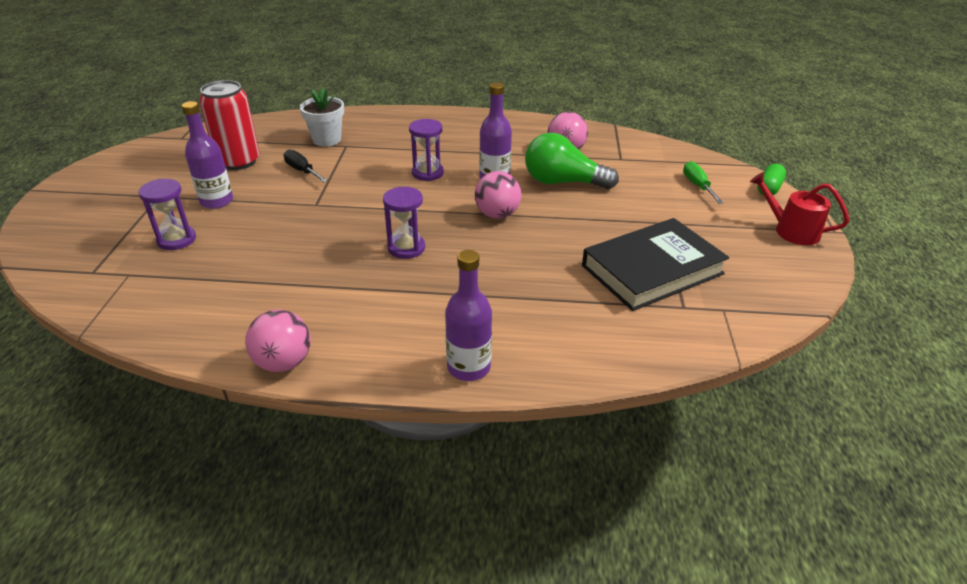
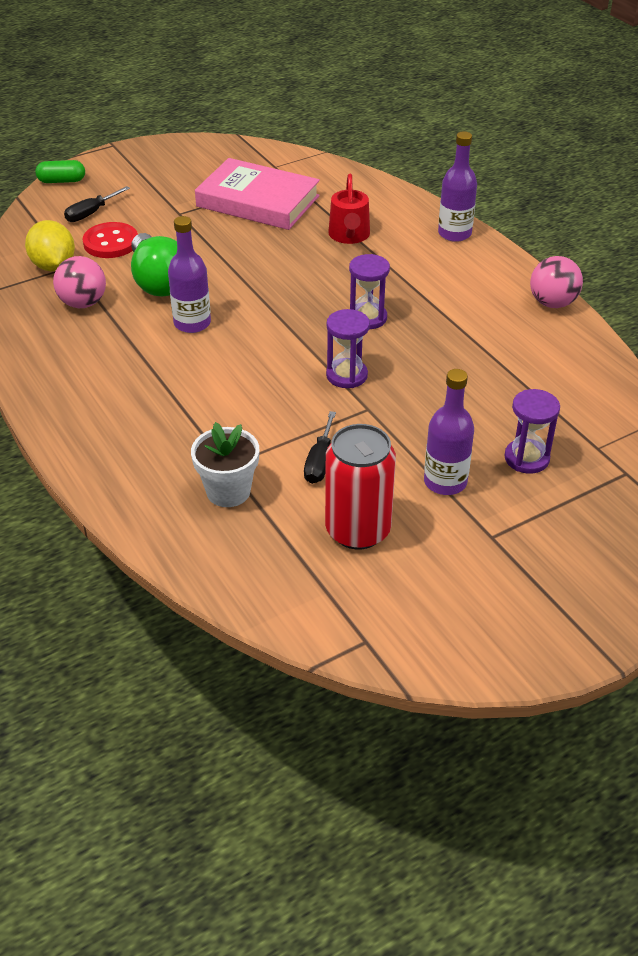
camera: 125 degrees left, 5 degrees up
(427, 173) = (227, 369): purple hourglass -> purple hourglass (346, 375)
(497, 214) = (260, 294): pink ball -> none
(627, 153) = (53, 266): none -> yellow lemon
(640, 181) = (111, 242): none -> red button
(652, 270) = (258, 201): black book -> pink book
(697, 186) = (91, 213): green screwdriver -> black screwdriver
(791, 231) = (131, 160): red watering can -> red watering can (349, 235)

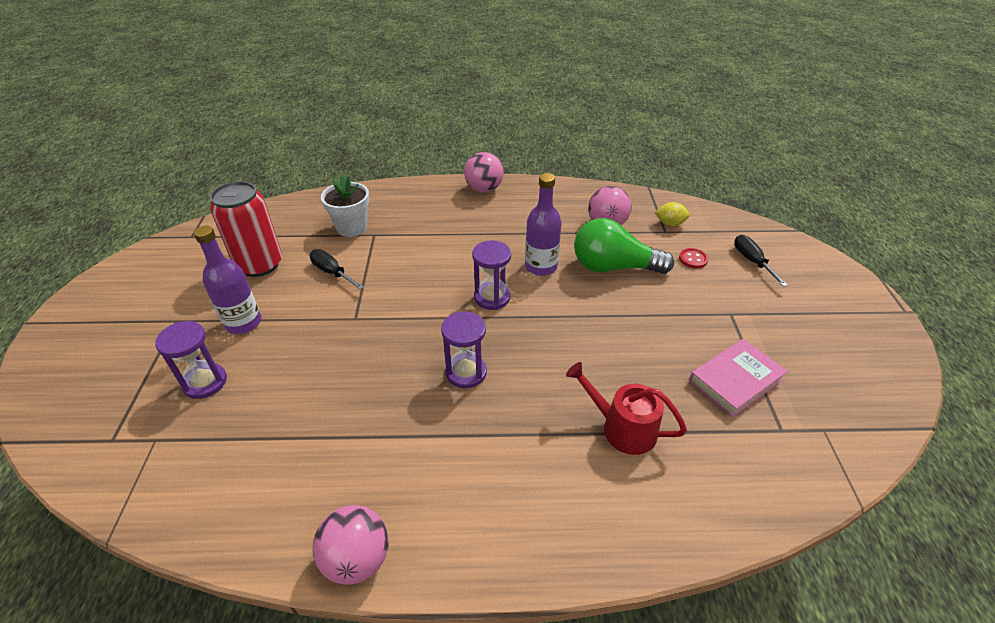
camera: 120 degrees right, 0 degrees up
(53, 266) = (670, 223): yellow lemon -> yellow lemon, size x0.58
(62, 181) = (824, 260): green capsule -> none
(62, 416) = (484, 189): none -> pink ball
(111, 242) = (693, 259): red button -> red button, size x0.54
(258, 201) = (735, 380): pink book -> pink book, size x0.62
(346, 375) = (403, 324): purple hourglass -> purple hourglass (492, 297)
(454, 233) = (570, 544): purple bottle -> none

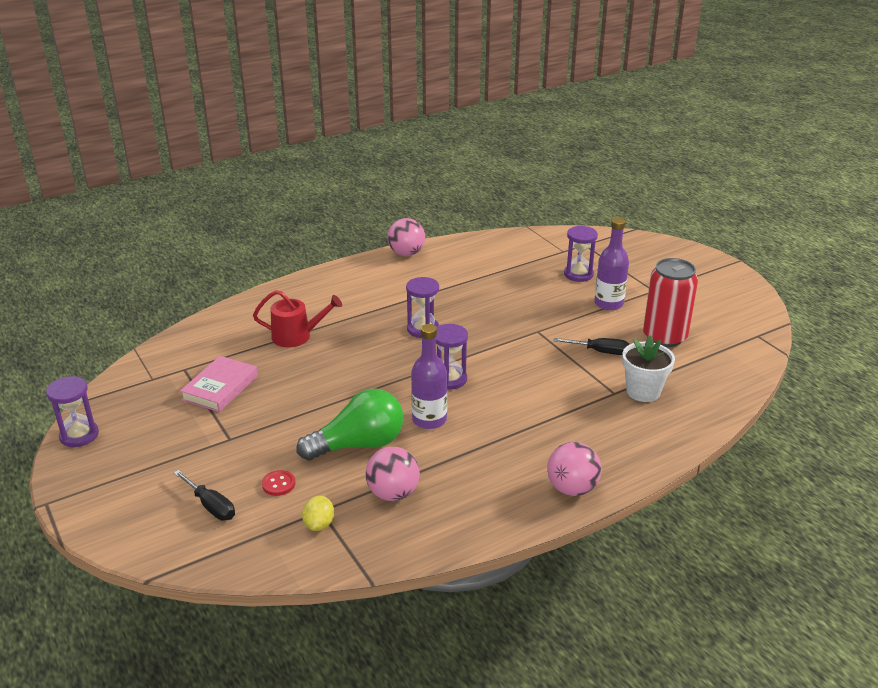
camera: 150 degrees right, 10 degrees down
(670, 223) = (319, 524): yellow lemon -> yellow lemon turned 60 degrees counterclockwise
(898, 376) = (79, 435): none -> purple hourglass

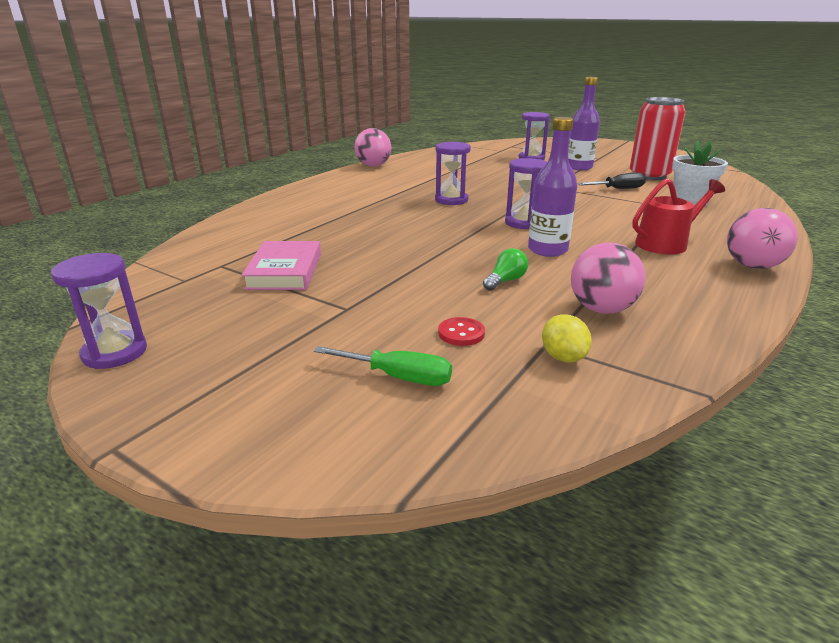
camera: 25 degrees left, 5 degrees down
(211, 506) = (398, 377): black screwdriver -> green screwdriver
(296, 336) = (330, 222): red watering can -> red watering can (666, 244)
(359, 444) = (505, 281): green light bulb -> green light bulb, size x0.43

